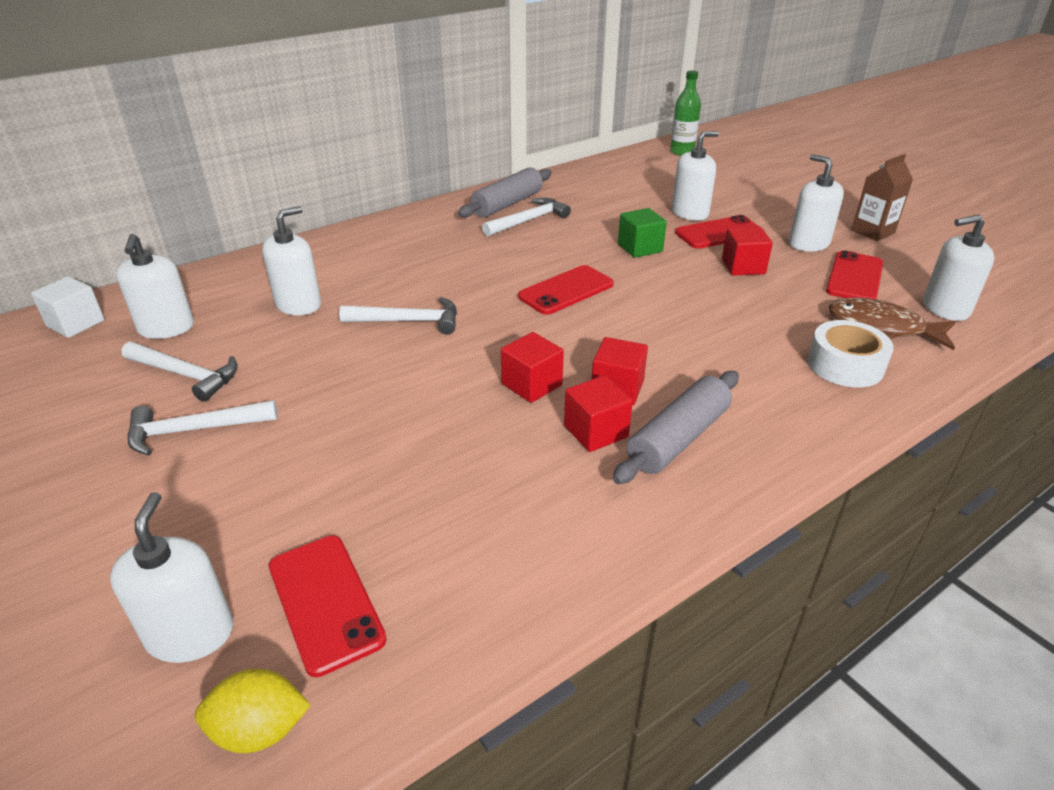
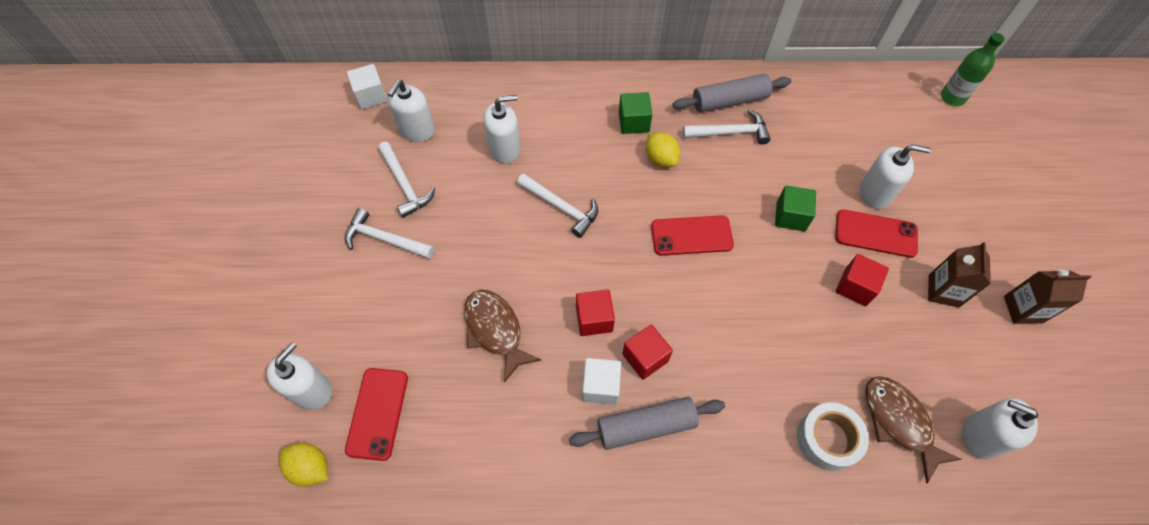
camera: 35 degrees right, 25 degrees up
(424, 444) = (495, 330): none -> brown fish
(428, 243) = (633, 122): none -> green cube
(481, 255) = (660, 159): none -> yellow lemon
(596, 431) = (600, 386): red cube -> white cube
(808, 243) = (943, 291): white soap dispenser -> brown carton
(854, 277) = (939, 355): red phone -> none

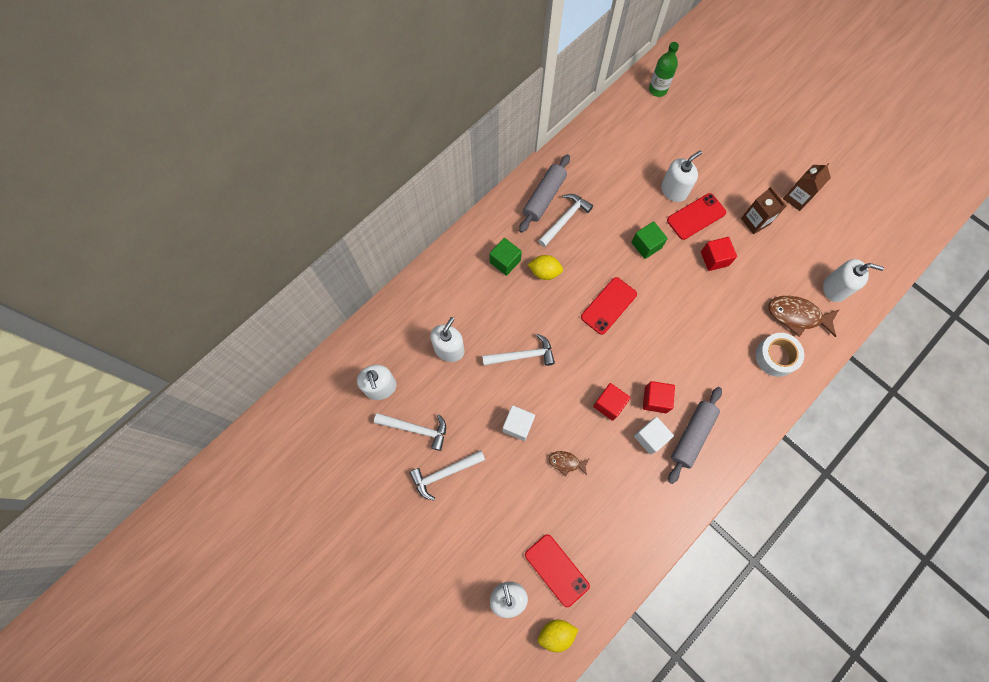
camera: 45 degrees left, 10 degrees up
(371, 96) = (323, 392): white cube -> white cube (518, 425)
(495, 330) = (566, 462): brown fish -> brown fish, size x0.55
(980, 436) = (834, 288): white soap dispenser -> white soap dispenser turned 150 degrees counterclockwise

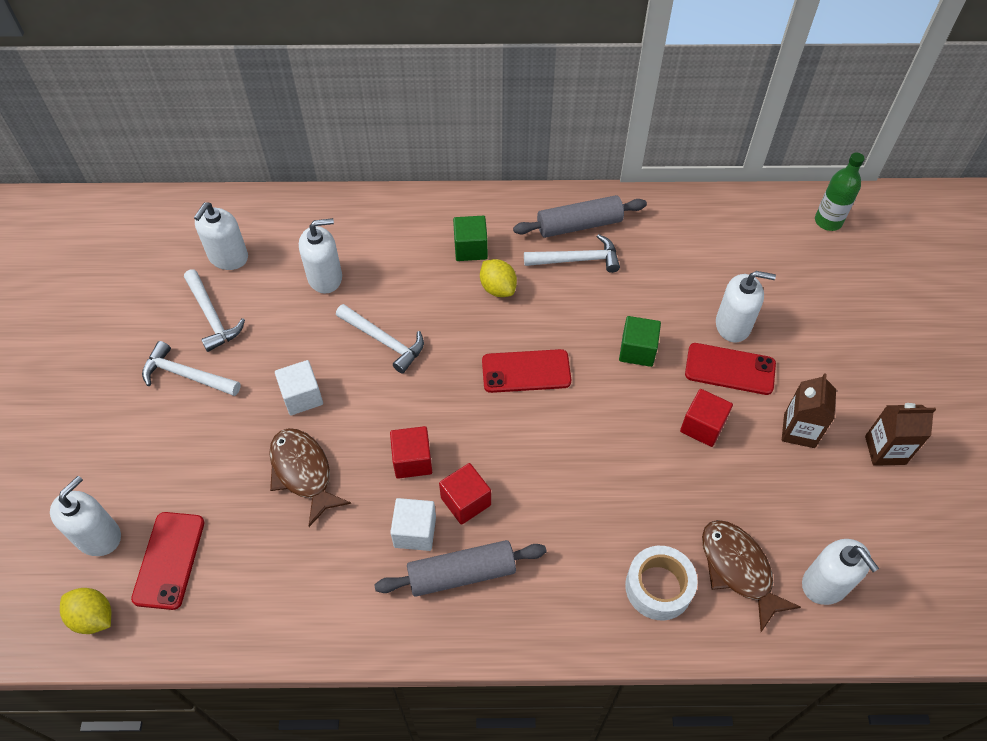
camera: 45 degrees right, 15 degrees down
(566, 462) = (303, 472): brown fish -> brown fish, size x1.83

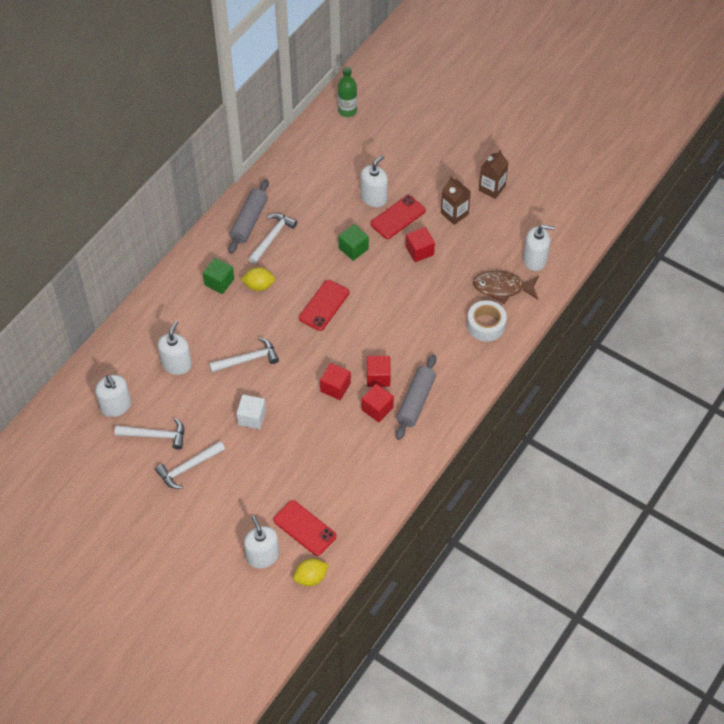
camera: 55 degrees left, 0 degrees up
(303, 472) = (301, 441): brown fish -> none
(415, 532) = (377, 409): white cube -> red cube

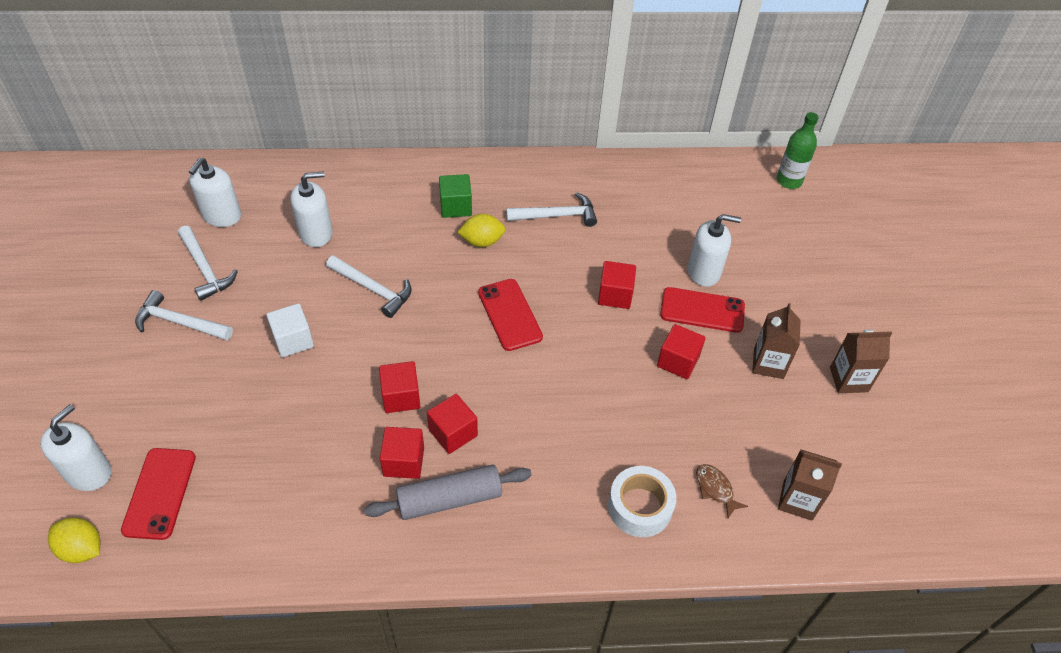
camera: 50 degrees right, 5 degrees down
(249, 221) = (558, 185): grey rolling pin -> none
(259, 286) = (482, 241): yellow lemon -> yellow lemon turned 60 degrees counterclockwise
(324, 305) = (510, 314): red phone -> red phone turned 75 degrees clockwise
(353, 248) = (615, 295): green cube -> red cube
(502, 288) = (715, 489): brown fish -> brown fish, size x0.55
(535, 260) = (797, 500): white soap dispenser -> brown carton

